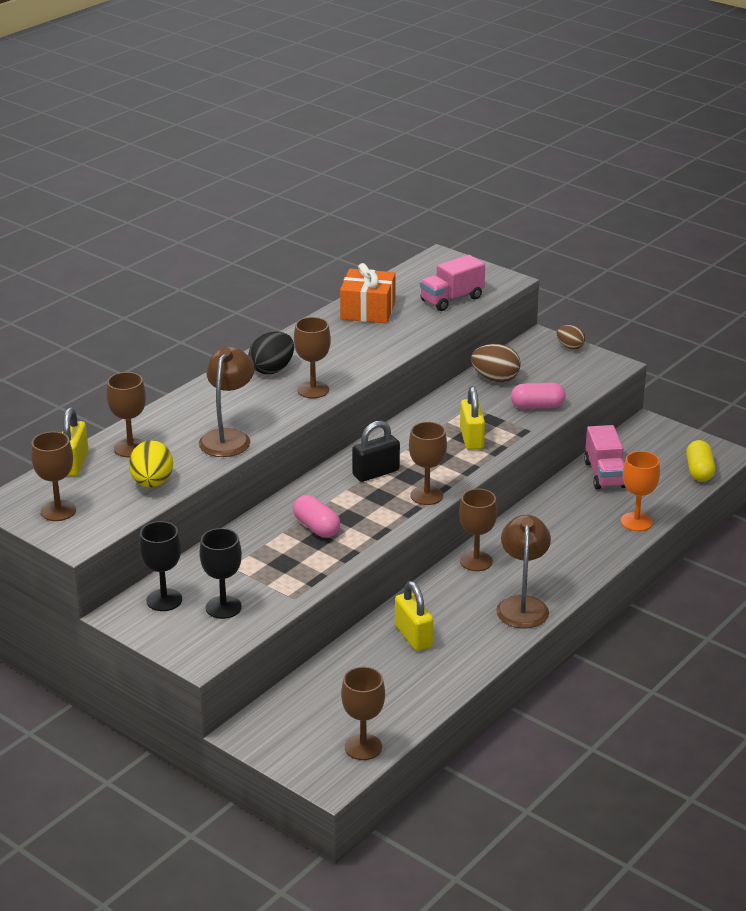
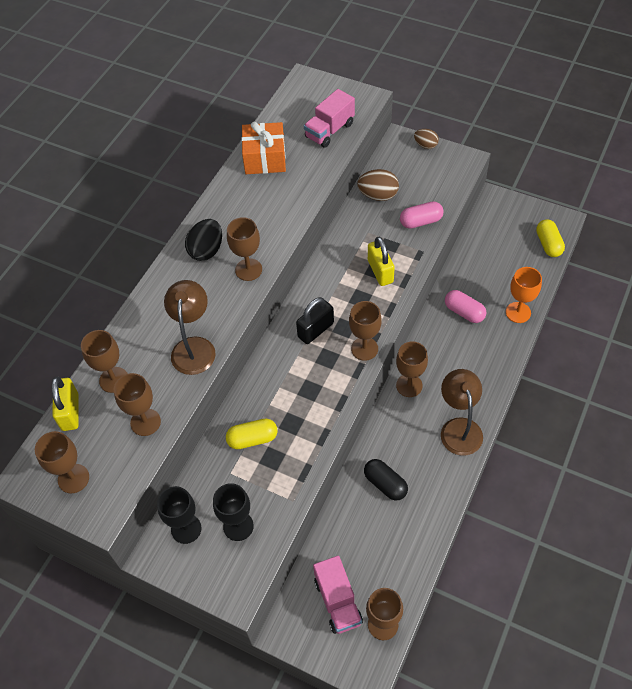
camera: 10 degrees left, 25 degrees up
(152, 483) = (145, 422): yellow egg -> brown goblet
(267, 545) = (252, 439): none -> yellow capsule
(316, 527) = (287, 408): pink capsule -> pink capsule (464, 312)
(413, 636) = (385, 484): yellow padlock -> black capsule
(605, 474) = (479, 264): pink truck -> pink truck (338, 601)

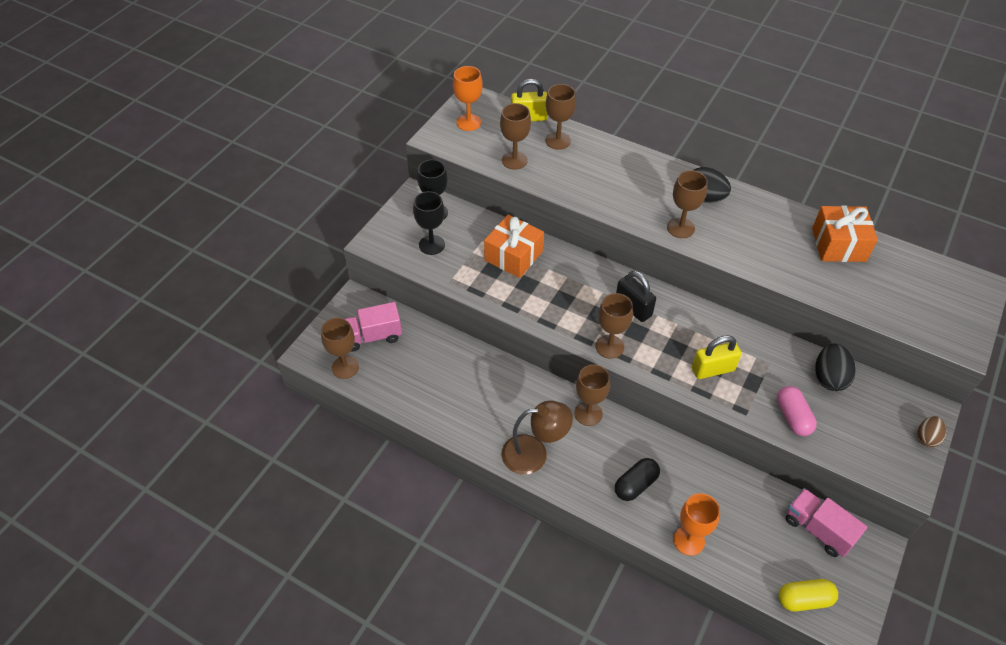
camera: 90 degrees right, 5 degrees down
(73, 478) = (468, 122): brown goblet -> orange goblet
(194, 347) = (589, 189): brown lamp -> none
(252, 439) = (513, 256): yellow capsule -> orange gift
(329, 130) = (895, 304): pink truck -> pink truck (818, 529)
(378, 195) = (829, 378): brown egg -> black egg
(385, 484) = (478, 381): black capsule -> black capsule (635, 485)
(464, 312) = (686, 480): pink capsule -> none

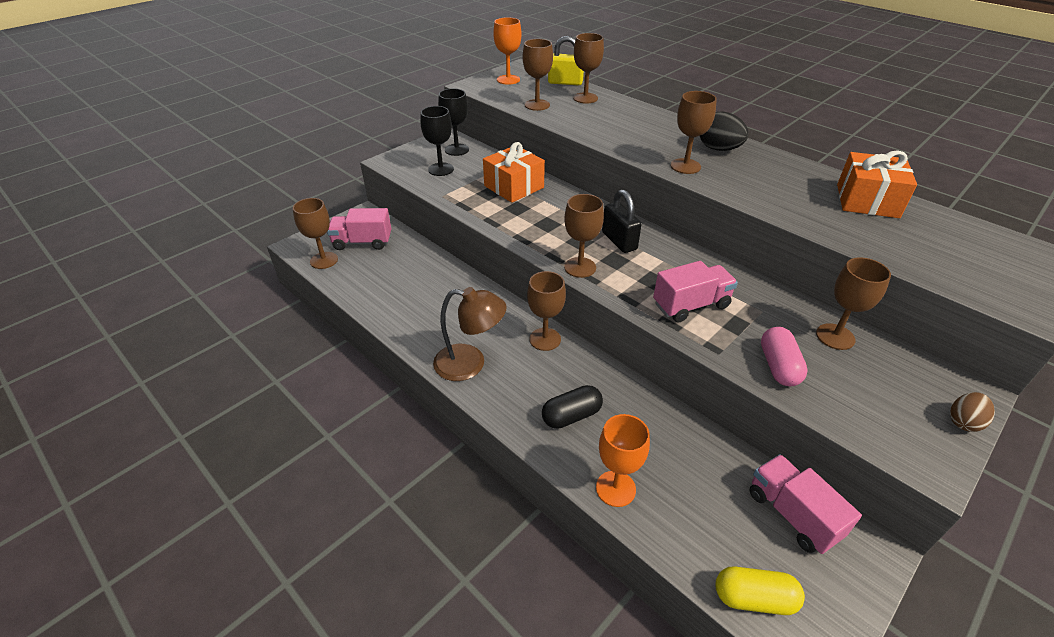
camera: 15 degrees right, 10 degrees down
(713, 369) = (691, 305): yellow padlock -> pink truck
(829, 378) = (835, 336): black egg -> brown goblet

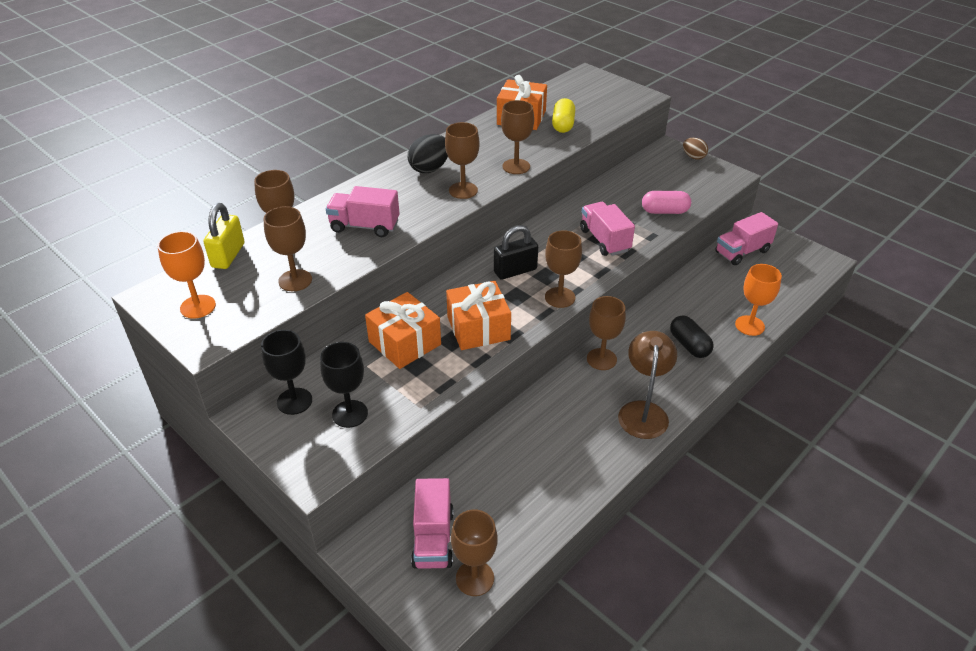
camera: 90 degrees left, 0 degrees up
(532, 220) = (478, 328): none -> orange gift
(612, 125) = (364, 226): none -> pink truck
(754, 598) = (804, 276): yellow capsule -> yellow capsule (563, 125)
(835, 336) = (628, 183): brown goblet -> brown goblet (516, 166)

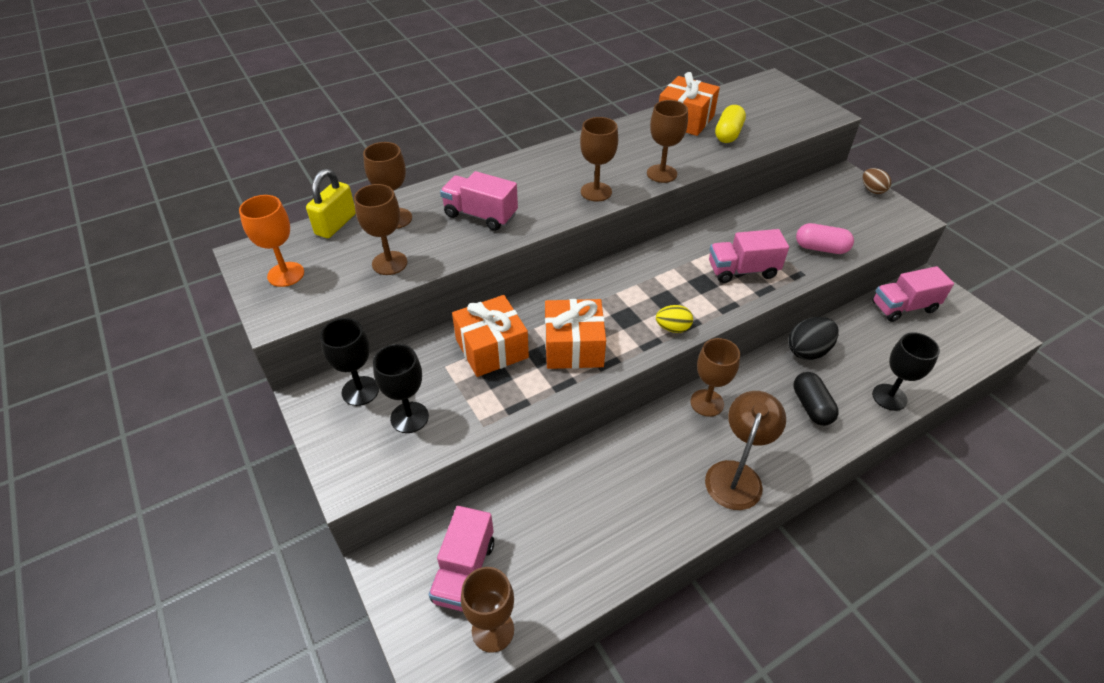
camera: 15 degrees right, 5 degrees up
(430, 168) = (569, 162): black egg -> black egg (808, 351)
(515, 271) = (633, 288): black padlock -> none
(560, 297) = (672, 328): brown goblet -> yellow egg
(604, 240) = (742, 270): pink truck -> pink truck turned 90 degrees counterclockwise
(749, 325) = (889, 397): orange goblet -> black goblet

